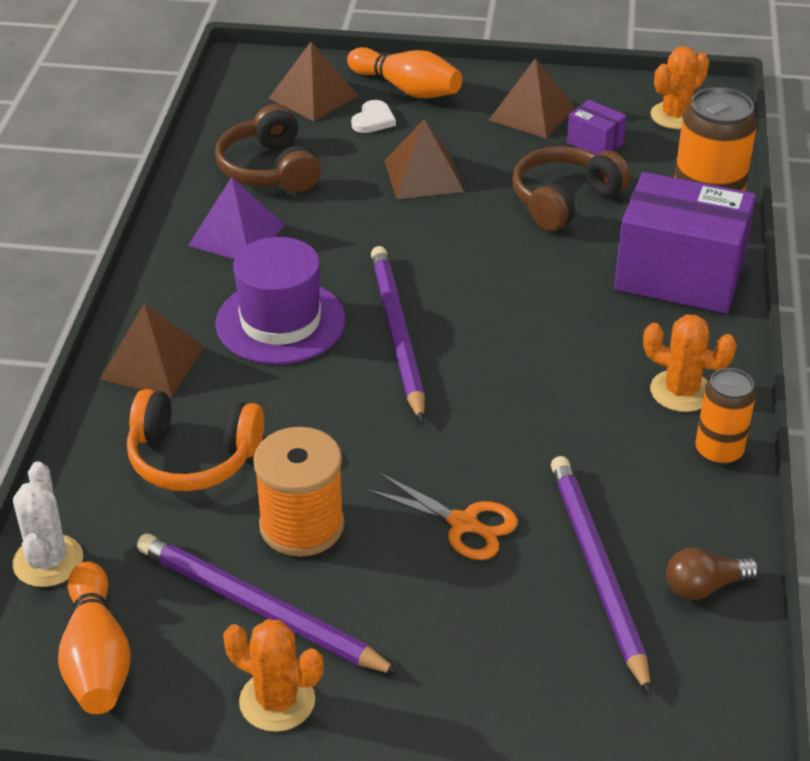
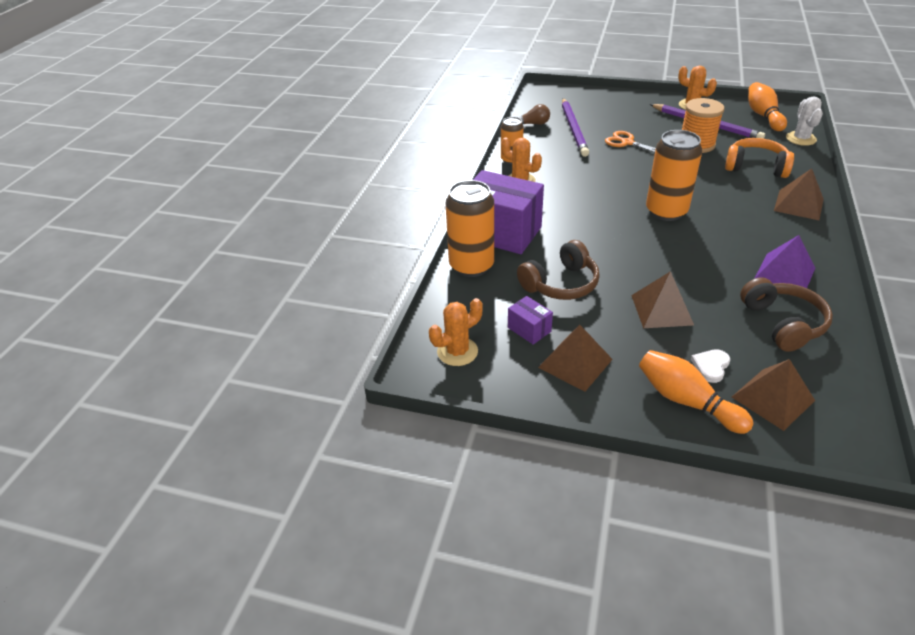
camera: 170 degrees left, 0 degrees up
(280, 322) = (734, 220): purple hat -> none
(397, 334) = (666, 211): purple pencil -> orange can

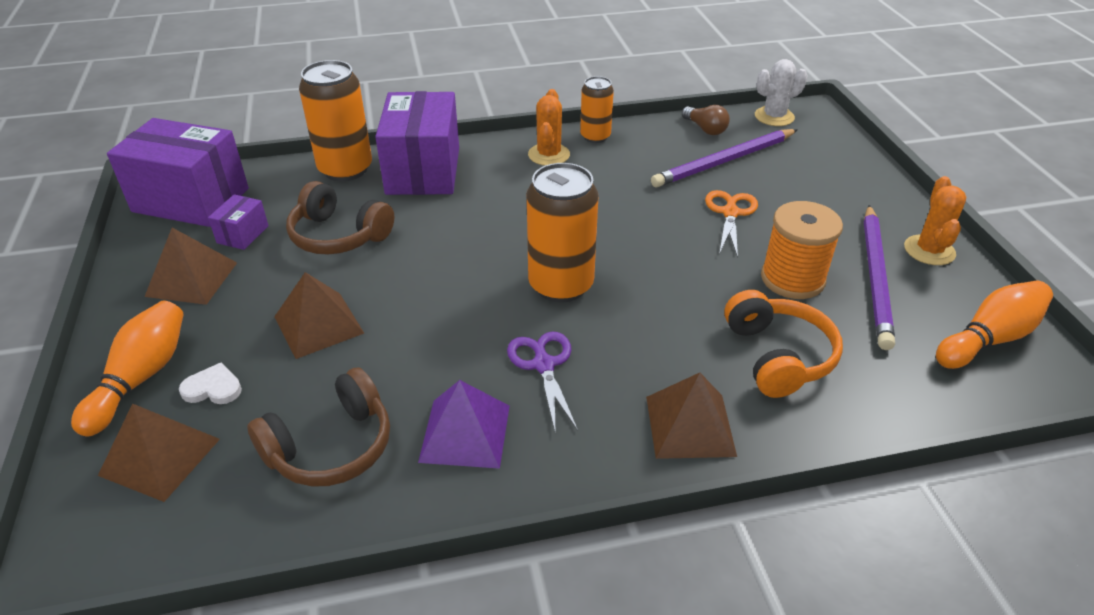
camera: 60 degrees right, 0 degrees up
(457, 352) = (191, 200): orange cactus -> purple box
(736, 234) = (543, 364): none -> purple scissors
(801, 139) = (947, 400): white cactus -> white cactus (774, 117)

